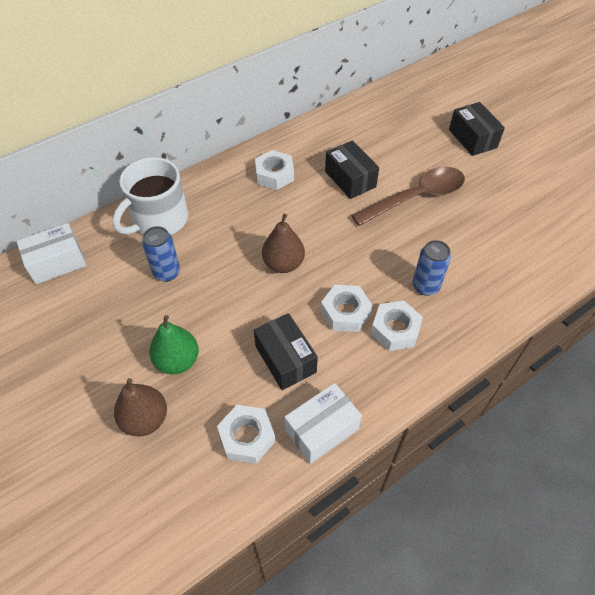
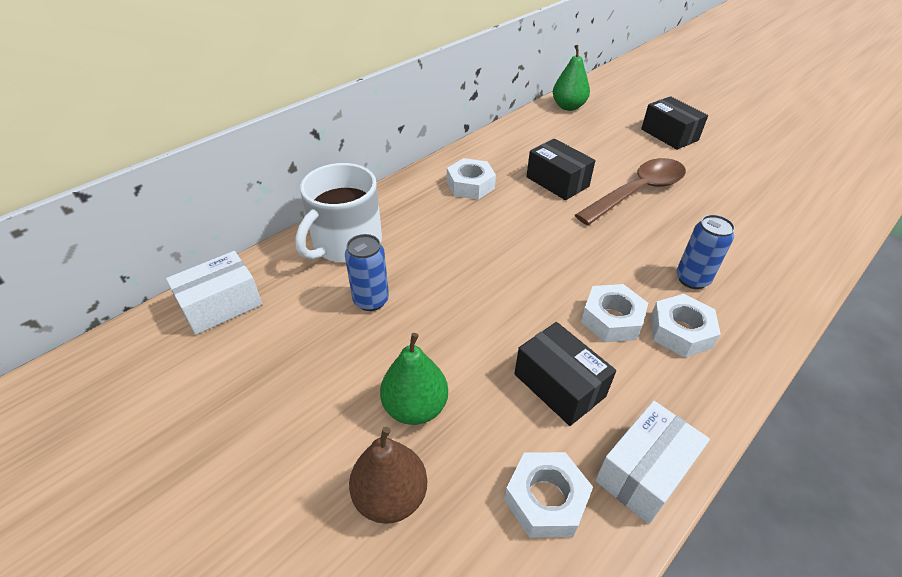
camera: 10 degrees left, 10 degrees down
(283, 264) = (515, 274): brown pear -> none
(391, 97) = (568, 107): none -> green pear

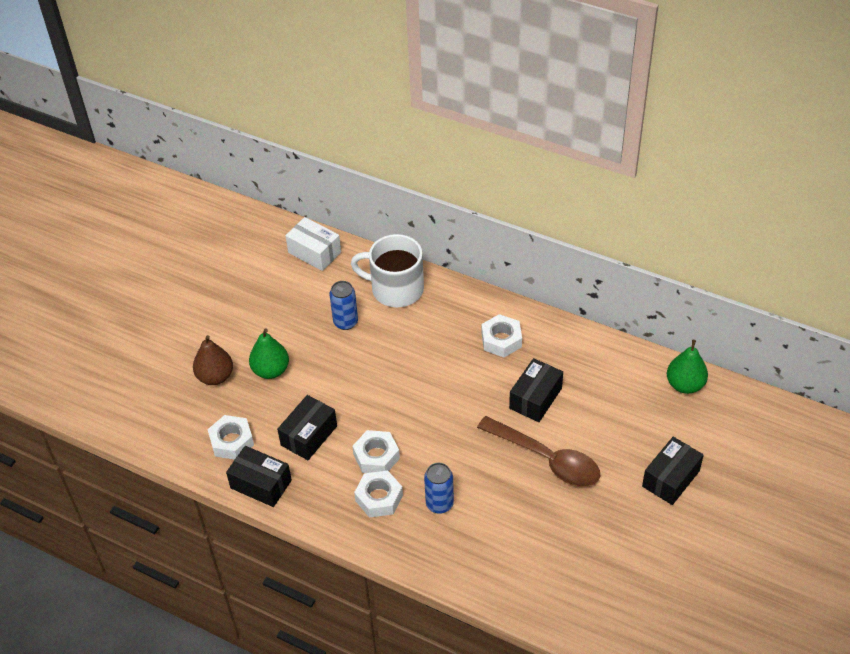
camera: 75 degrees right, 5 degrees up
(644, 472) = (261, 484): white box -> black box

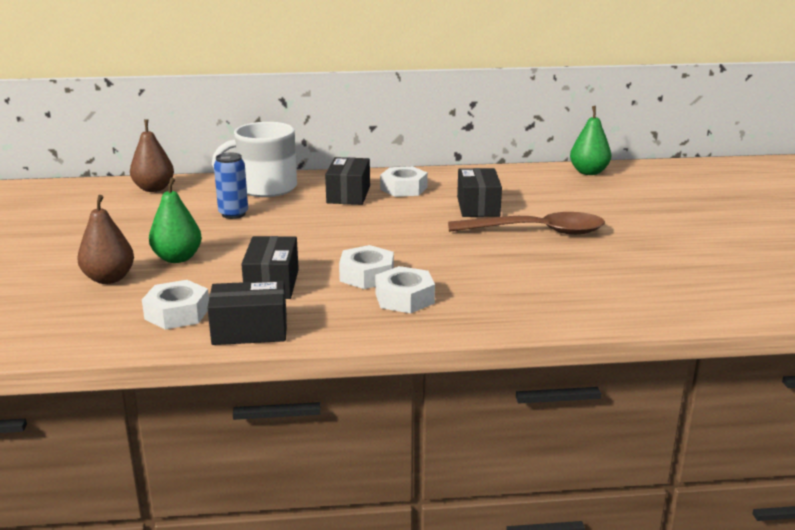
camera: 35 degrees left, 25 degrees down
(314, 252) = (154, 189): white box -> brown pear
(439, 504) = (474, 283): blue can -> none
(670, 478) = (654, 213): black box -> black box (348, 194)

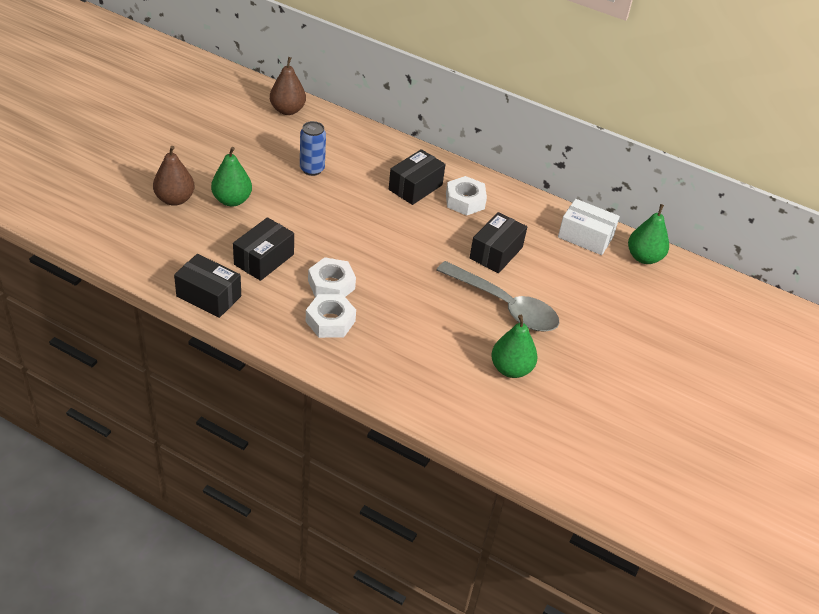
camera: 30 degrees right, 20 degrees up
(177, 313) = (183, 256): white nut -> none
(265, 188) = (364, 148): white mug -> none
(530, 176) = (585, 237): none -> white box
(537, 231) = (505, 305): brown spoon -> grey spoon
(607, 264) = (511, 369): none -> green pear

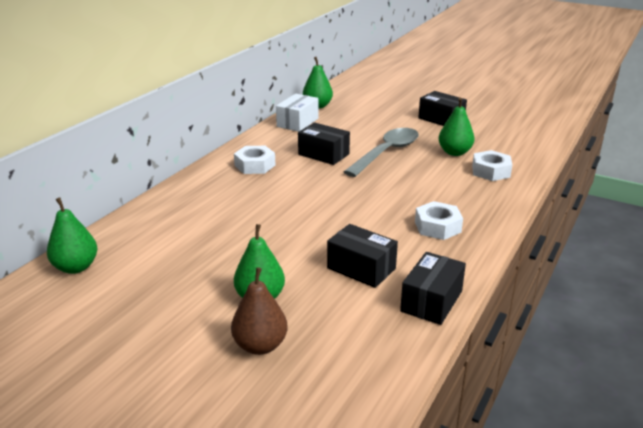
camera: 85 degrees left, 15 degrees down
(287, 110) = (76, 267): brown pear -> green pear
(312, 169) = (201, 245): blue can -> none
(331, 285) = (388, 228): white nut -> white nut (491, 171)
(415, 187) = (234, 187): black box -> black box (441, 119)

